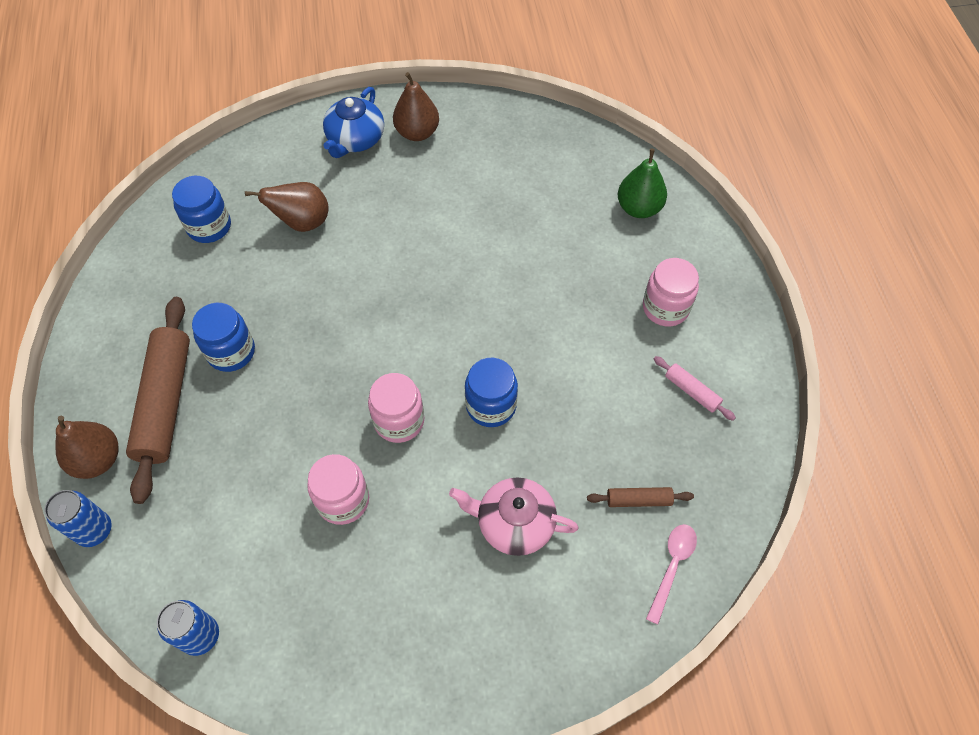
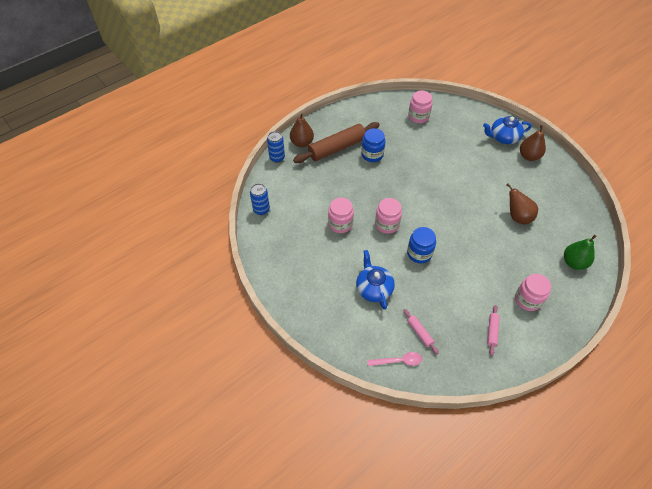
camera: 60 degrees right, 5 degrees down
(209, 226) = (418, 116): blue jar -> pink jar
(302, 222) = (447, 143): brown pear -> brown pear (517, 217)
(514, 523) = (373, 288): pink teapot -> blue teapot
(638, 500) = (420, 333): brown rolling pin -> pink rolling pin

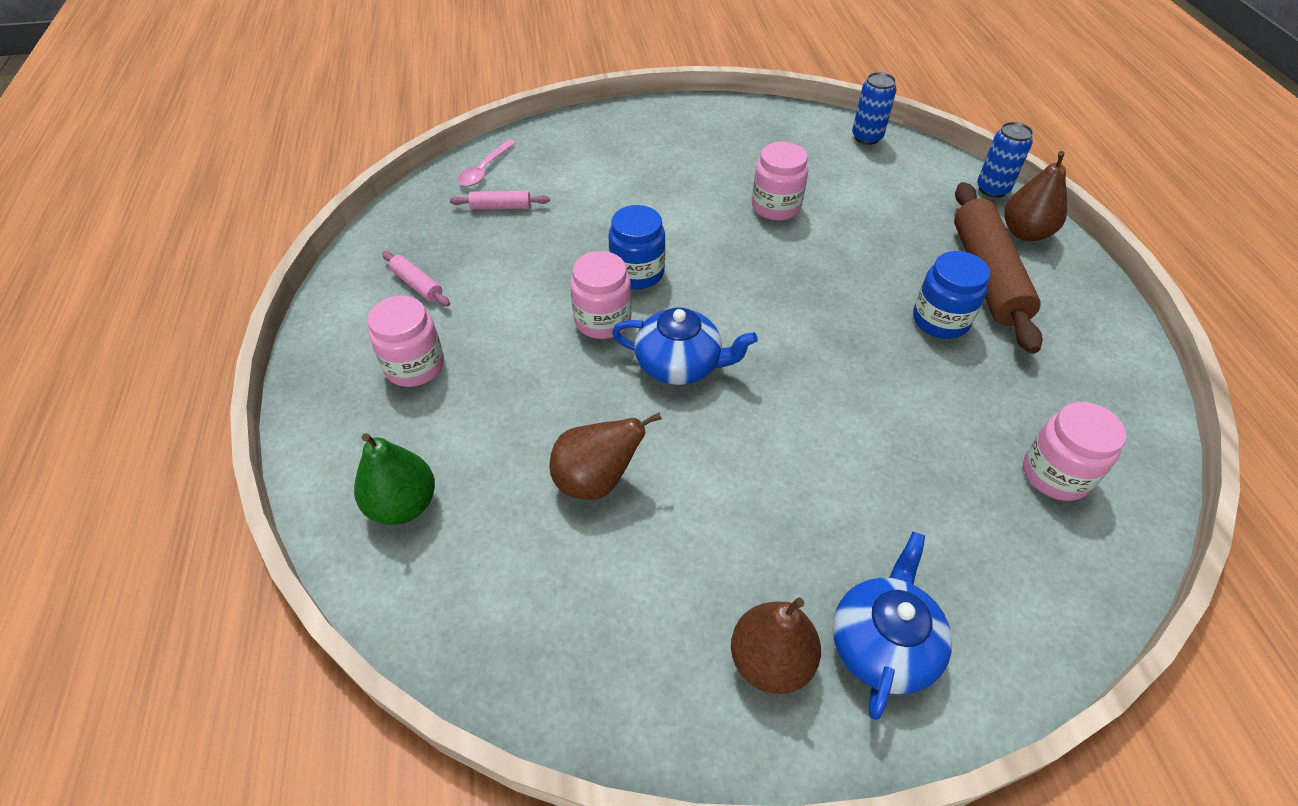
camera: 120 degrees right, 5 degrees down
(373, 288) = (617, 193): blue teapot -> blue teapot (680, 364)
(387, 224) = (733, 261): pink jar -> pink jar (602, 320)

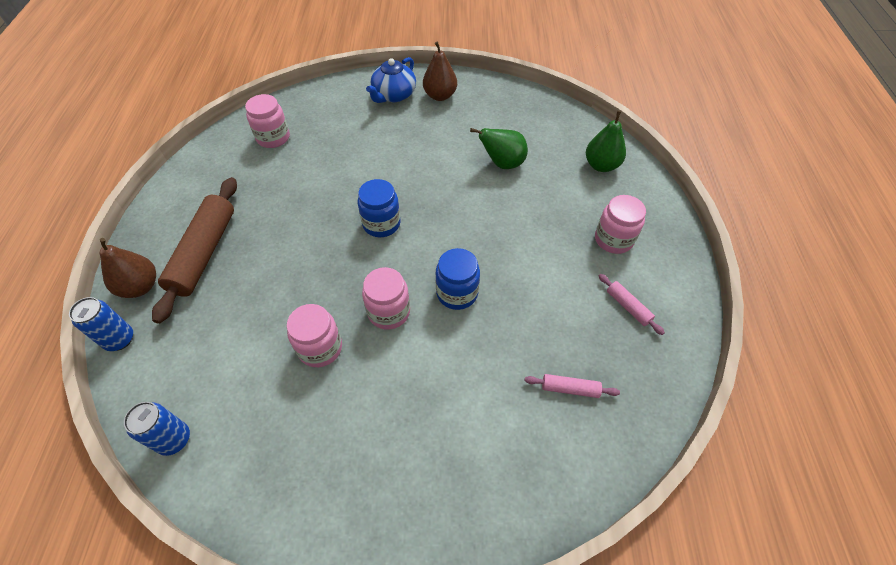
camera: 170 degrees left, 5 degrees up
(484, 170) = (592, 452): pink spoon -> none
(596, 480) = (502, 163): brown pear -> green pear
(602, 320) = (488, 255): pink jar -> pink jar (389, 312)
(680, 364) = (443, 218): blue teapot -> none
(940, 320) = (264, 224): blue jar -> blue jar (381, 224)

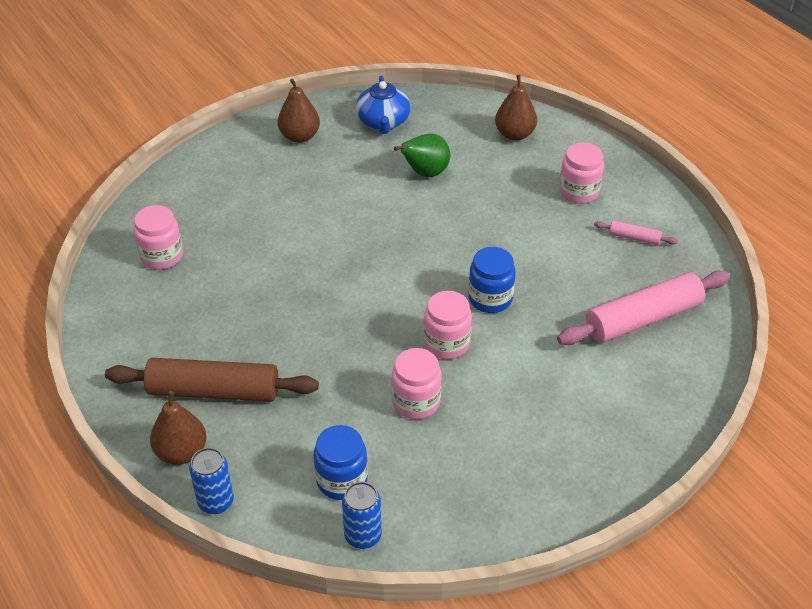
camera: 35 degrees left, 10 degrees down
(204, 253) = (213, 391): brown rolling pin -> brown rolling pin turned 60 degrees counterclockwise
(381, 224) = (364, 278): blue jar -> blue jar (342, 480)
(393, 95) = (249, 156): blue teapot -> blue teapot (383, 122)
(570, 388) = (642, 318): pink rolling pin -> pink rolling pin, size x2.23
(601, 165) = (514, 134): green pear -> brown pear

